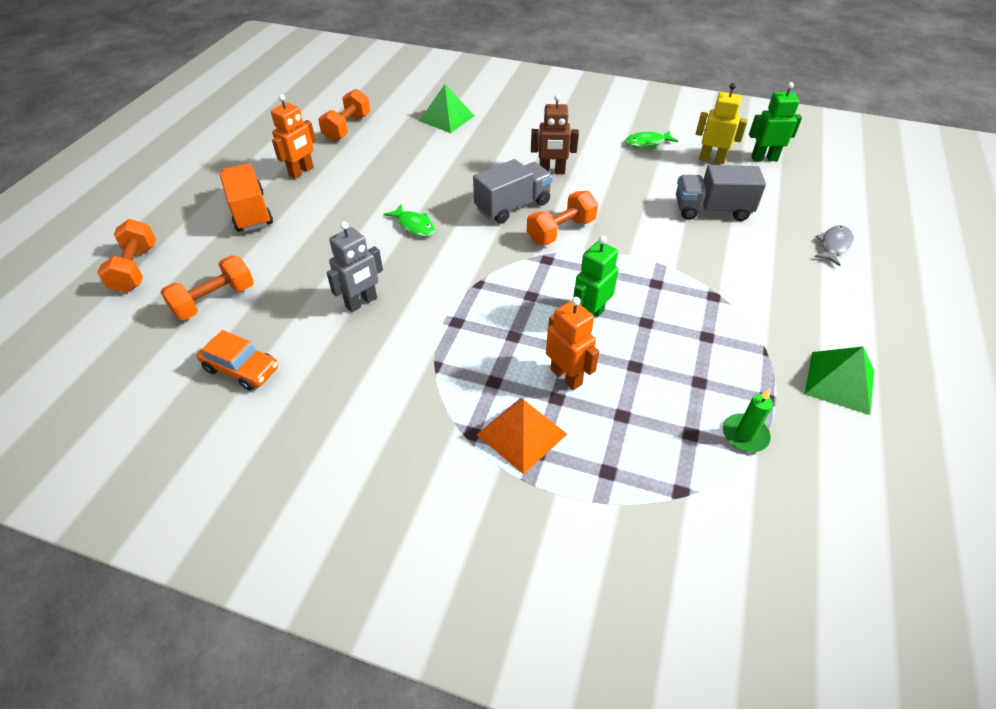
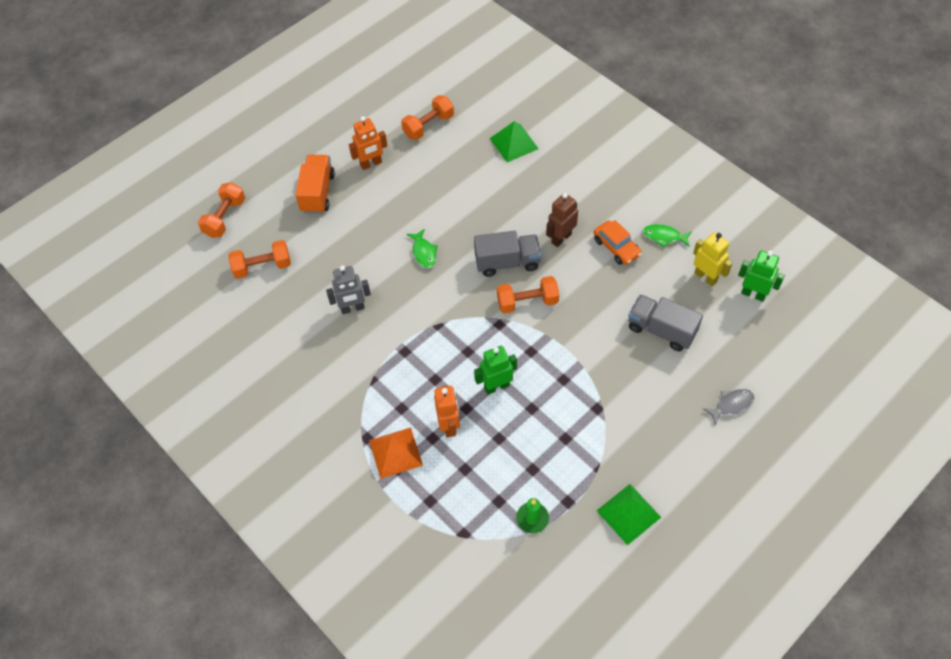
camera: 30 degrees right, 10 degrees up
(241, 369) = (257, 330): orange car -> orange car (616, 247)
(552, 172) = (561, 238): brown robot -> brown robot turned 105 degrees clockwise

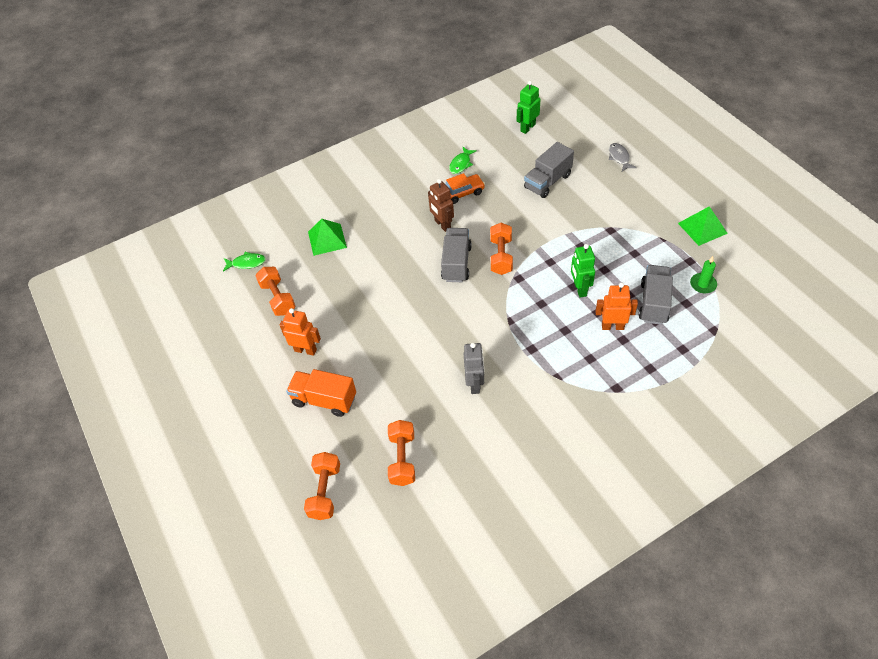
camera: 75 degrees left, 5 degrees down
(225, 218) = (325, 492): orange dumbbell -> orange dumbbell turned 60 degrees clockwise
(371, 164) = (305, 350): orange robot -> orange robot turned 60 degrees counterclockwise
(395, 452) = (634, 368): orange pyramid -> none
(424, 253) = (427, 321): green fish -> green fish (247, 263)
(491, 465) = (654, 303): none -> grey truck
(705, 277) = (505, 149): yellow robot -> none

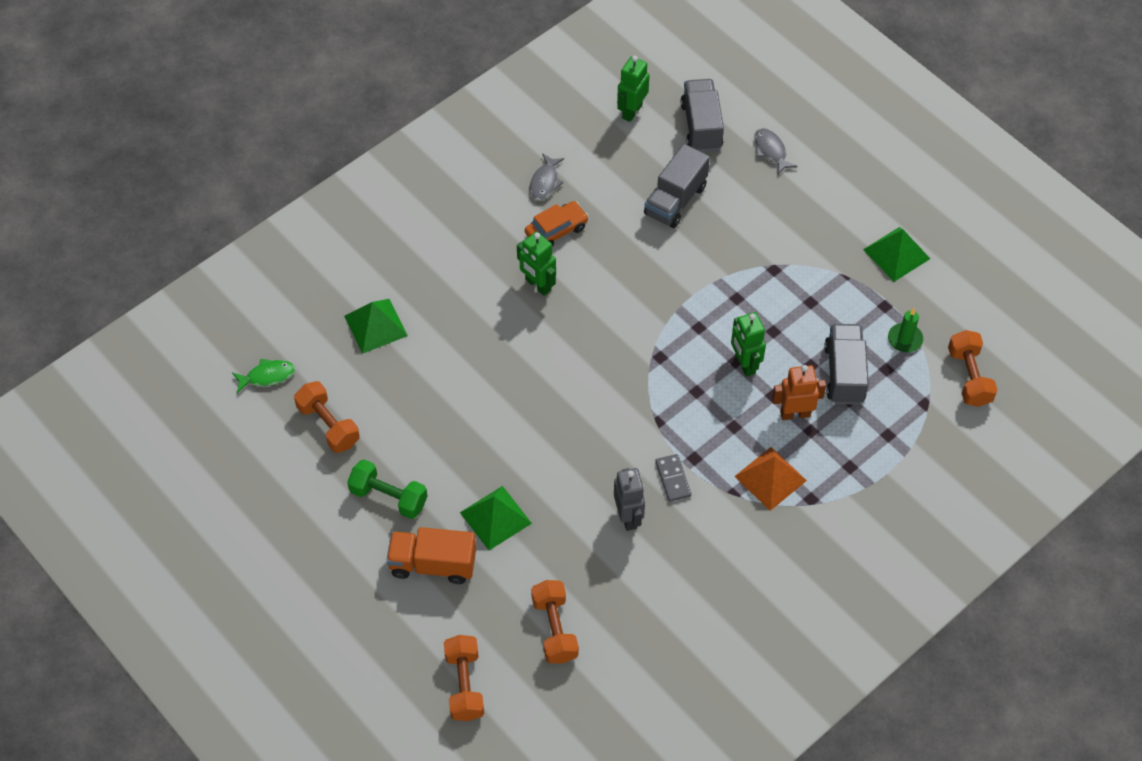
camera: 15 degrees left, 5 degrees up
(305, 350) = (388, 497): orange robot -> green dumbbell
(377, 373) = (495, 517): none -> green pyramid
(442, 225) = (538, 285): brown robot -> green robot
(456, 263) = (570, 344): grey truck -> grey truck (701, 126)
(461, 164) = (545, 182): green fish -> grey fish
(501, 256) = (630, 326): orange dumbbell -> orange dumbbell (969, 377)
(513, 361) = (673, 479): none -> grey domino
(587, 369) = (770, 478): none -> orange pyramid

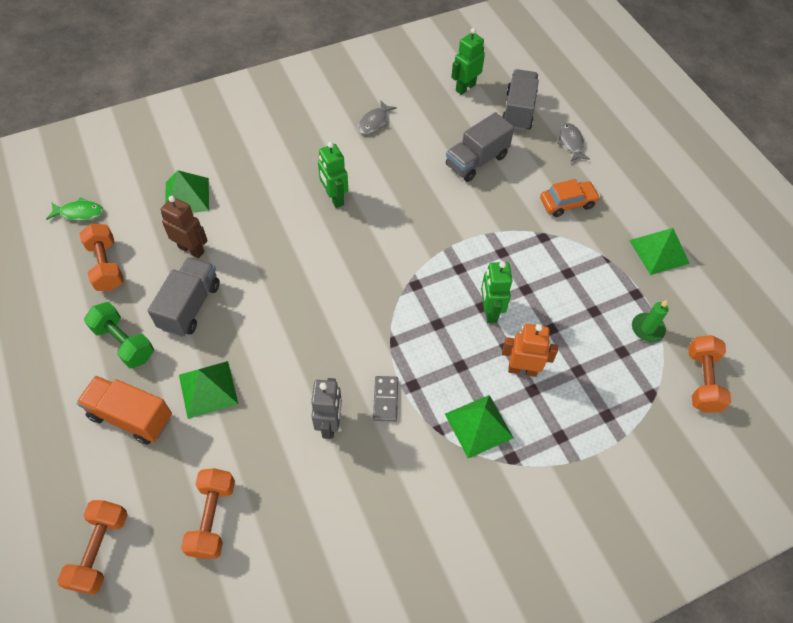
camera: 15 degrees right, 0 degrees up
(410, 383) = (191, 249): none -> brown robot
(556, 230) = (368, 160): orange car -> orange car (567, 203)
(770, 478) = (478, 425): orange pyramid -> green pyramid
(844, 374) = (580, 345): grey truck -> grey truck (190, 306)

